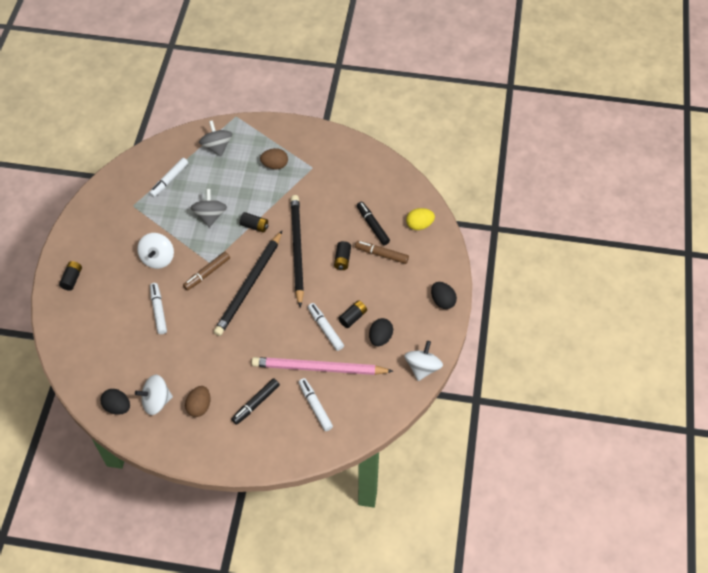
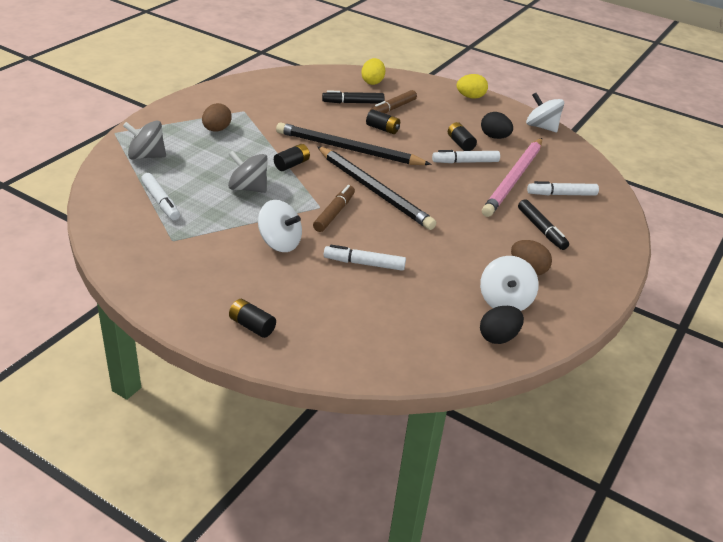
camera: 70 degrees left, 20 degrees down
(207, 273) = (334, 213): brown marker -> brown marker turned 135 degrees counterclockwise
(442, 301) = (470, 97): black egg -> yellow egg

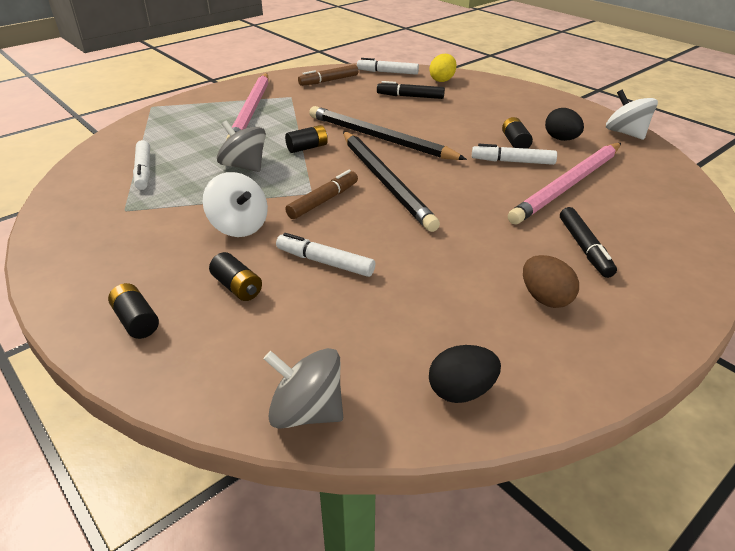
camera: 20 degrees right, 0 degrees up
(146, 156) = (164, 128): grey spinning top -> grey spinning top (307, 411)
(216, 130) = (251, 111): brown egg -> pink pencil
(382, 129) = (429, 122): black battery -> black battery (237, 287)
(393, 108) = (452, 104): brown marker -> brown marker (329, 81)
(470, 97) = (548, 99): yellow egg -> none
(505, 301) = (493, 338): white spinning top -> none
(561, 194) = (628, 208): white marker -> white marker (387, 72)

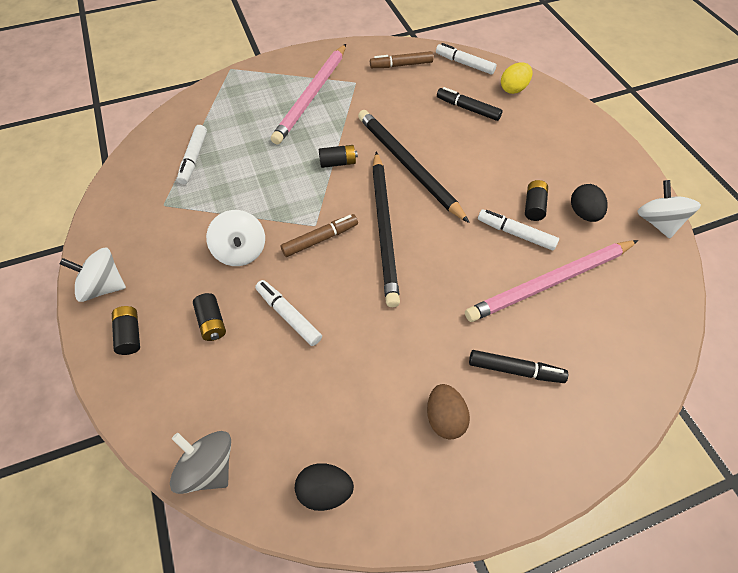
camera: 20 degrees right, 20 degrees up
(79, 288) = (104, 286): none -> white spinning top
(244, 166) = (275, 174): grey spinning top -> none
(584, 248) = (515, 370): black marker -> black marker turned 90 degrees counterclockwise

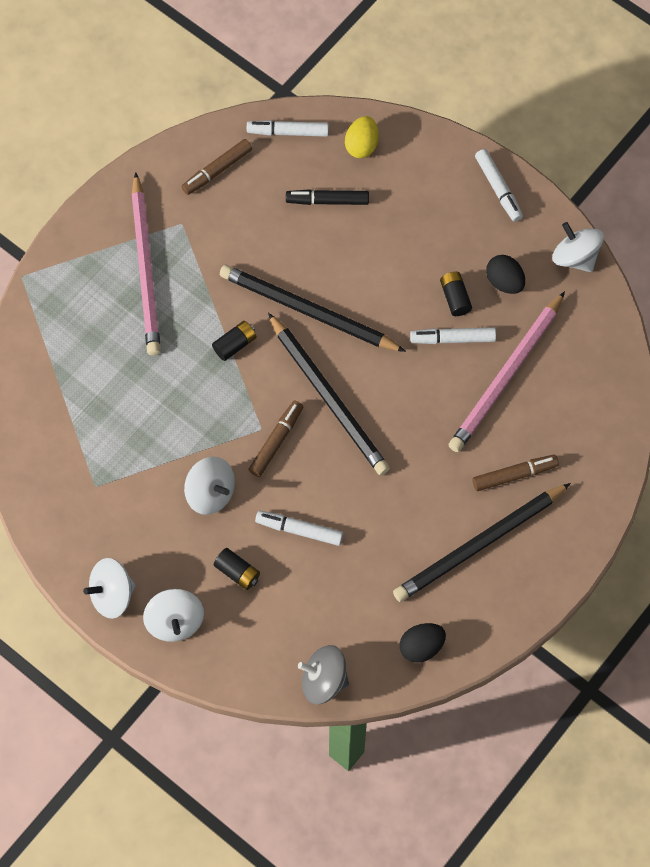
camera: 30 degrees left, 10 degrees up
(130, 335) = (175, 621): black battery -> white spinning top
(194, 158) = (81, 418): white marker -> white marker (498, 188)
(445, 418) = (479, 545): brown egg -> black pencil
(515, 370) = (514, 475): black marker -> brown marker

